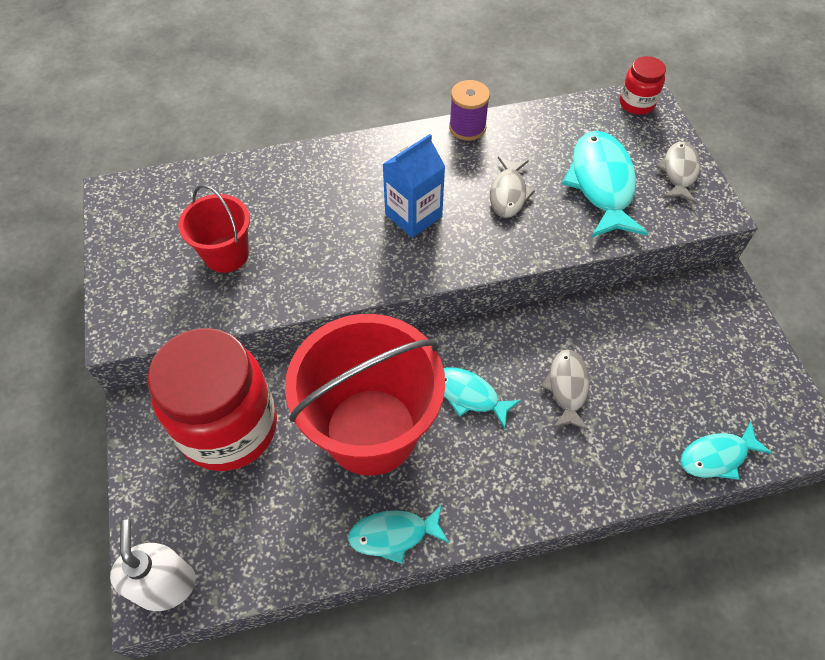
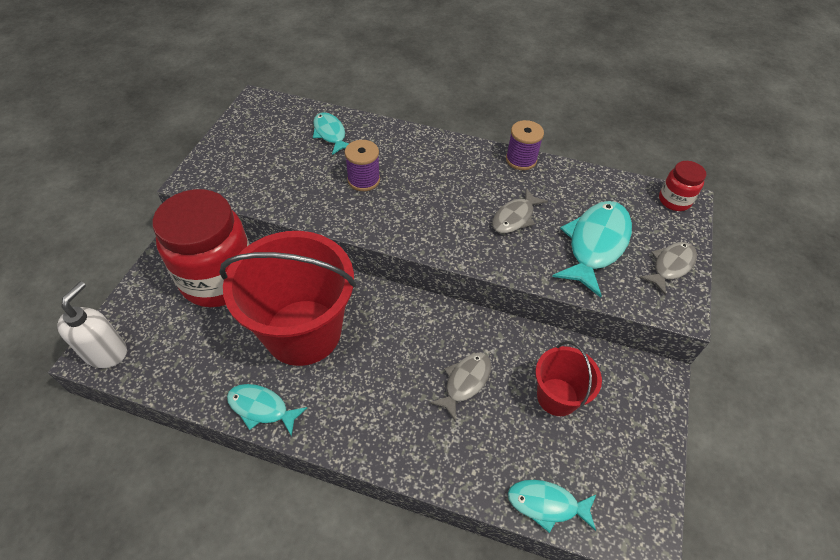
camera: 30 degrees right, 5 degrees down
(226, 254) = (290, 166): red bucket -> red bucket (557, 397)
(323, 229) = (363, 180): none -> purple spool
(413, 215) = (432, 200): blue carton -> none
(469, 395) = (388, 346): turquoise fish -> turquoise fish (330, 134)

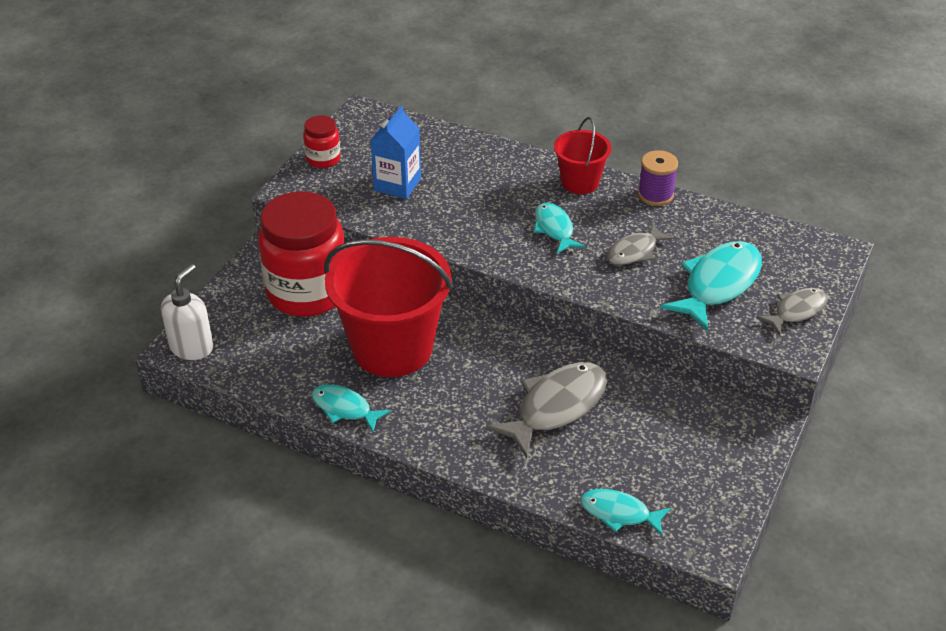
camera: 10 degrees right, 10 degrees down
(293, 168) = (397, 185): none -> blue carton
(330, 134) = (442, 153): turquoise fish -> turquoise fish (554, 229)
(363, 180) = (473, 202): purple spool -> none
(465, 382) = (556, 407): grey fish -> grey fish, size x1.70
(557, 397) = (651, 429): red bucket -> red bucket (580, 182)
(674, 200) = (823, 249): red jar -> red jar (323, 159)

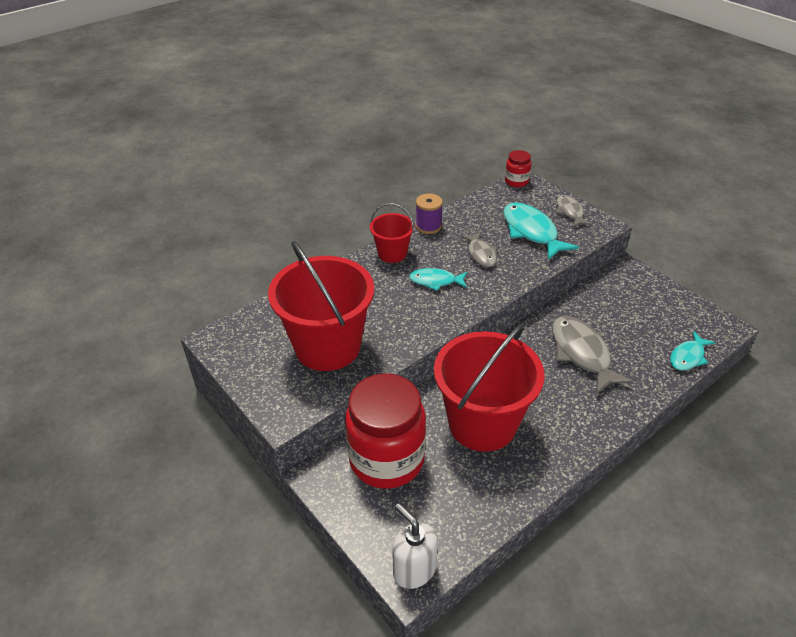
camera: 65 degrees left, 0 degrees up
(323, 159) = (258, 383): red jar -> red jar (516, 181)
(344, 408) = (539, 475): turquoise fish -> none
(397, 185) = (327, 346): blue carton -> red bucket

